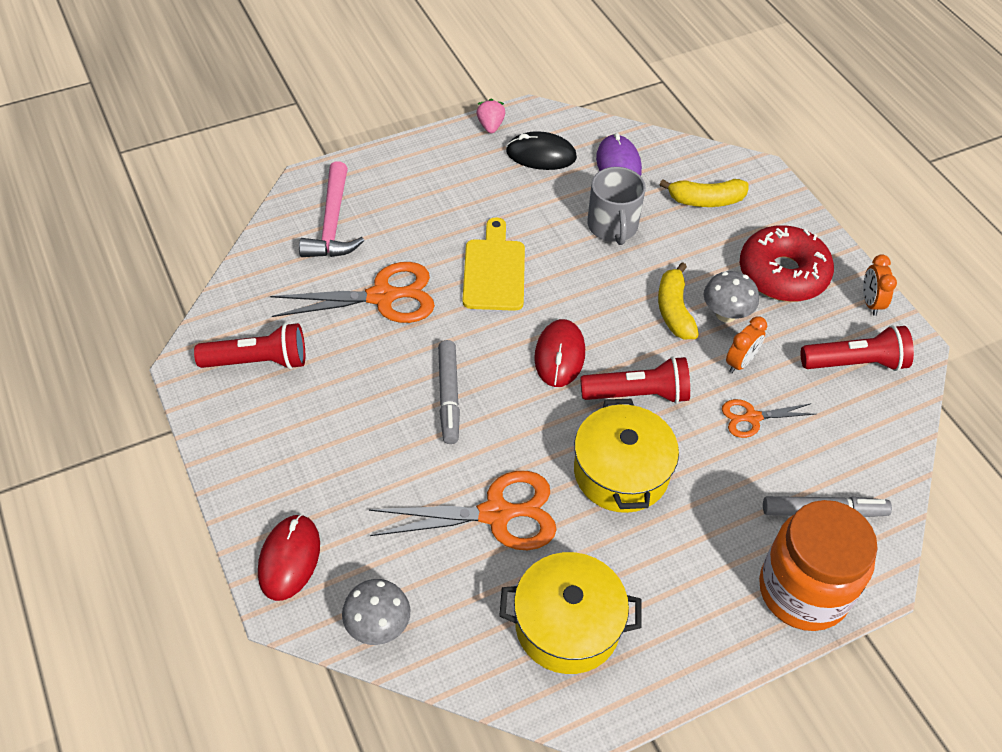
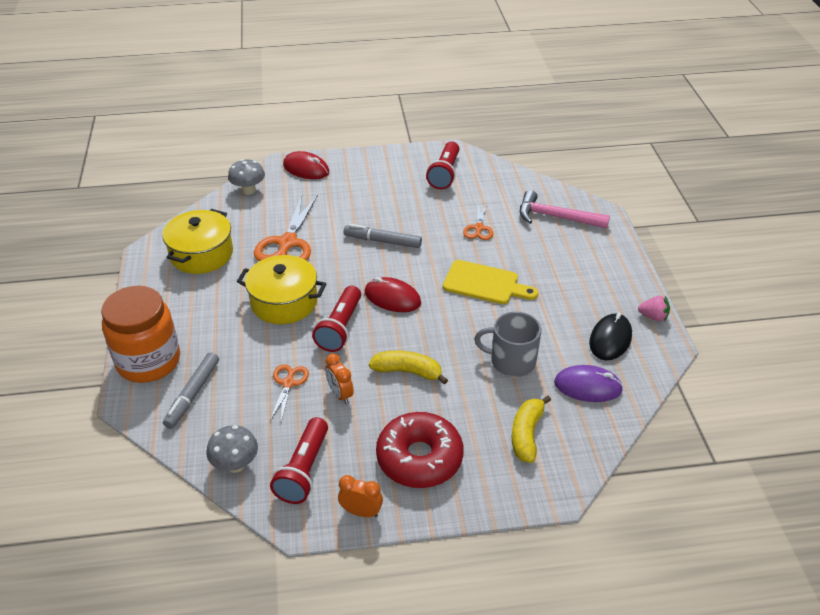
camera: 110 degrees right, 10 degrees down
(382, 297) = (478, 228): orange scissors -> orange scissors, size x0.54
(726, 314) = (391, 402): grey mushroom -> grey mushroom (235, 464)

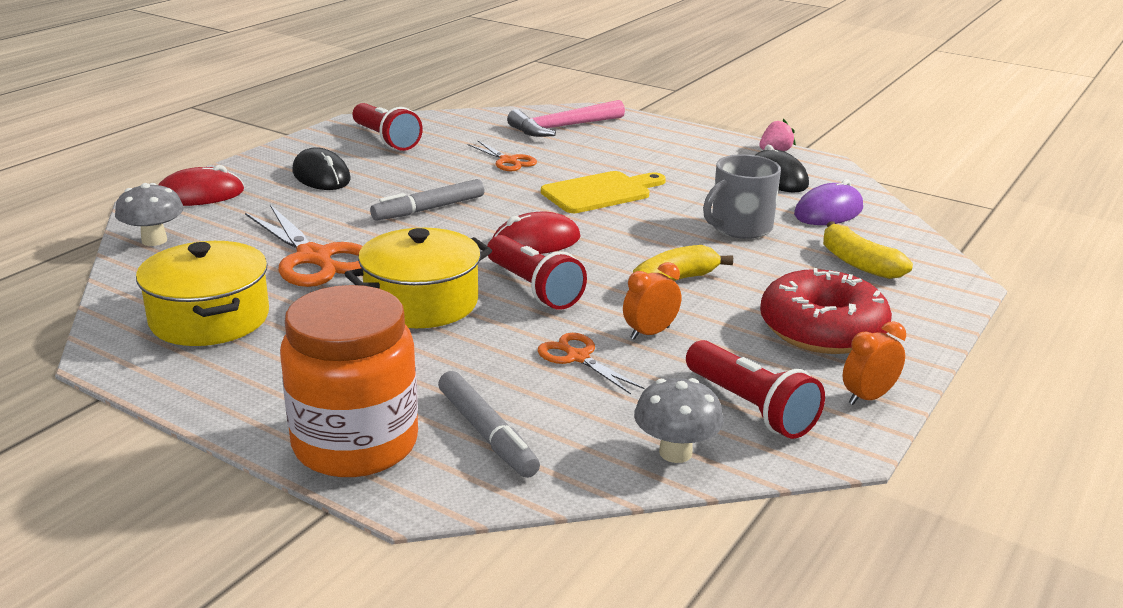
camera: 50 degrees left, 15 degrees down
(340, 394) = (650, 333): orange clock -> orange clock turned 135 degrees clockwise
(373, 185) = (321, 176): none -> black mouse

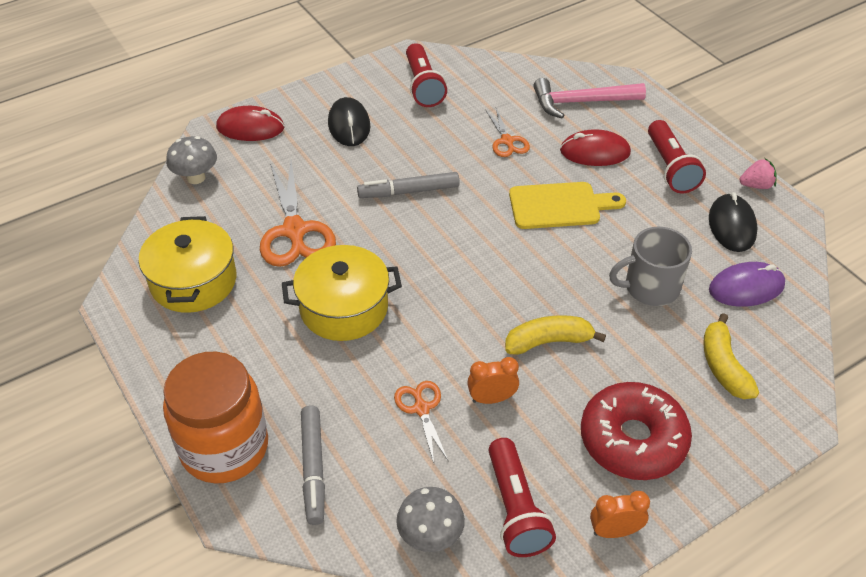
camera: 25 degrees right, 20 degrees up
(533, 288) = (434, 316): red flashlight -> red flashlight (670, 168)
(536, 241) = (469, 258): red mouse -> red mouse (595, 152)

